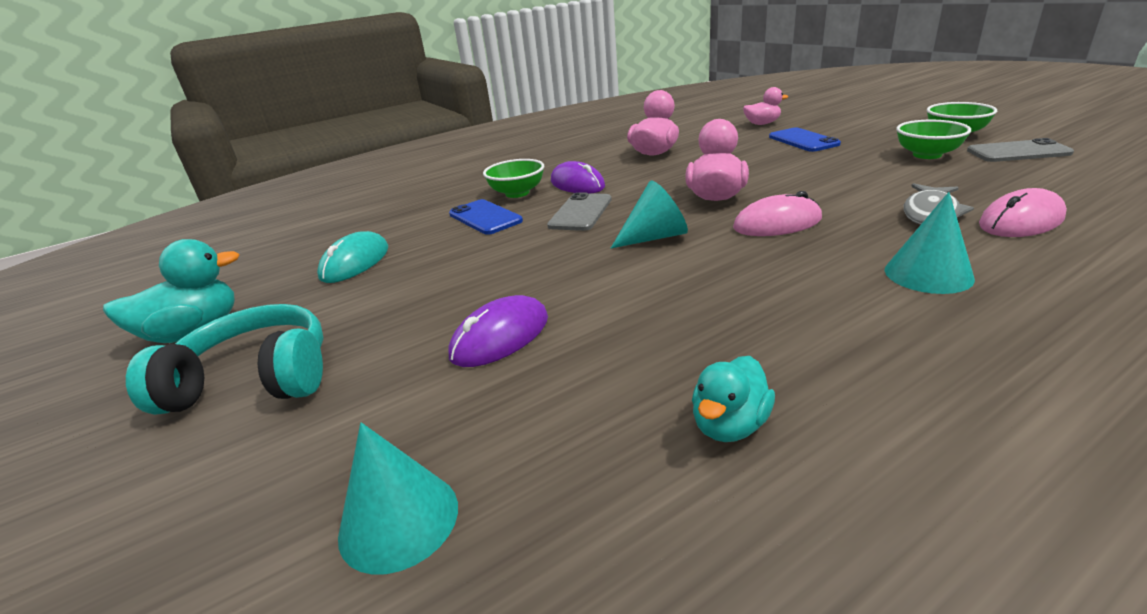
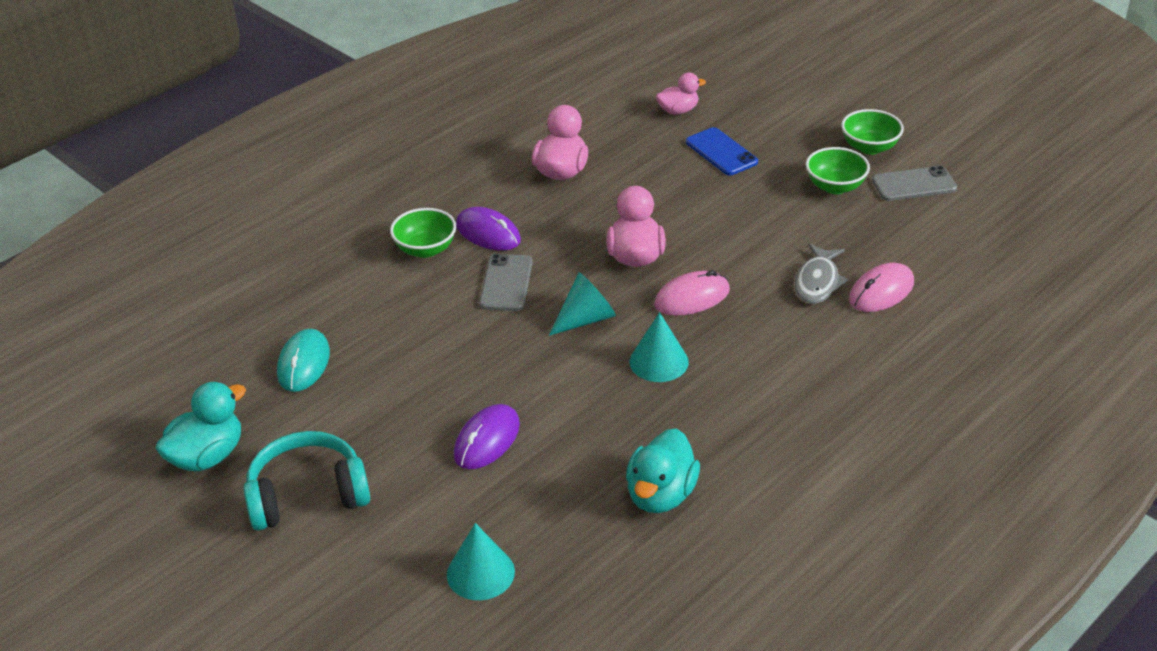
camera: 15 degrees left, 10 degrees up
(485, 217) = (407, 292): blue phone -> none
(729, 425) = (661, 495): turquoise duck -> turquoise duck, size x1.53
(928, 274) = (799, 357): turquoise cone -> turquoise cone (659, 361)

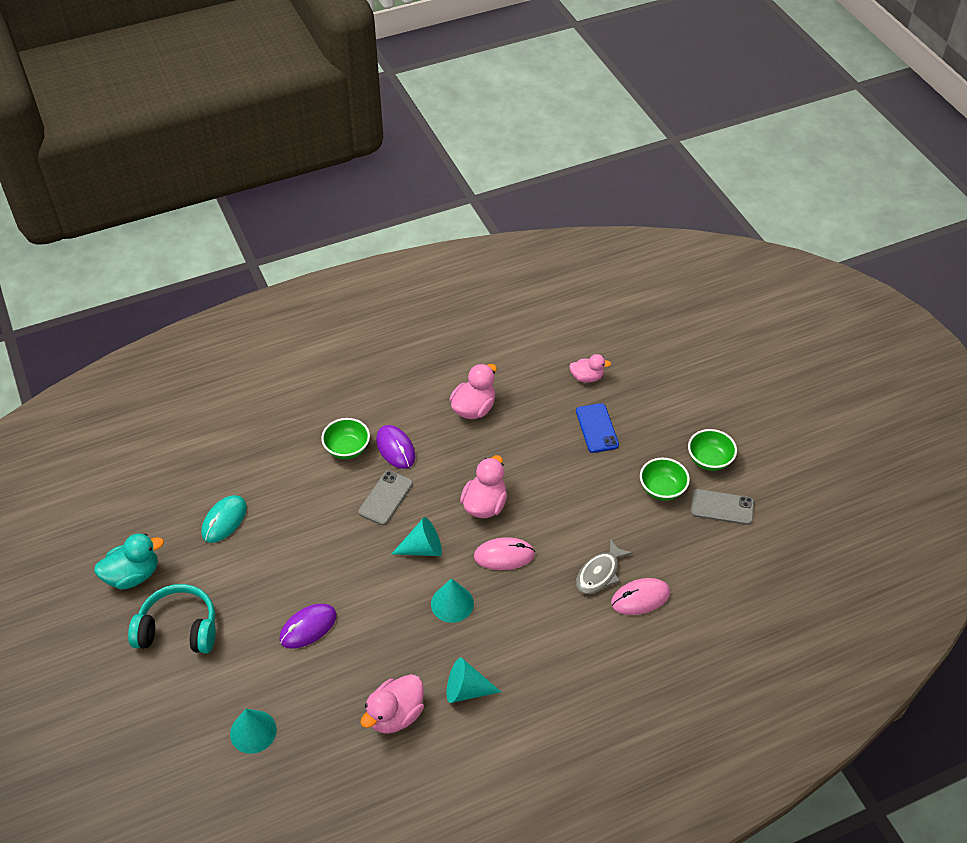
camera: 20 degrees right, 10 degrees up
(661, 495) = (395, 715): turquoise duck -> pink duck
(734, 441) = (466, 690): none -> turquoise cone

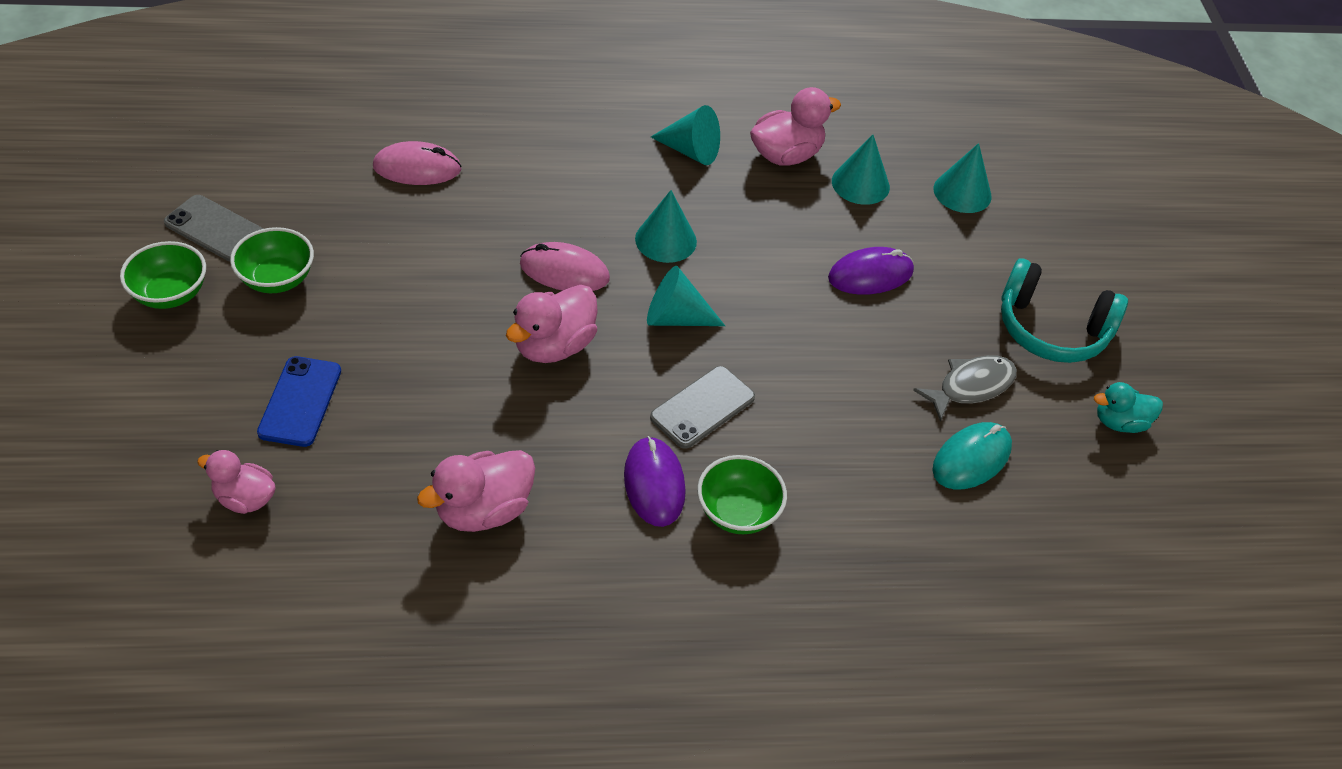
camera: 165 degrees left, 0 degrees up
(133, 575) = (1119, 422): turquoise duck -> turquoise duck, size x0.65
(332, 708) = (860, 184): none -> turquoise cone
(599, 573) = (448, 210): grey fish -> grey fish (971, 386)

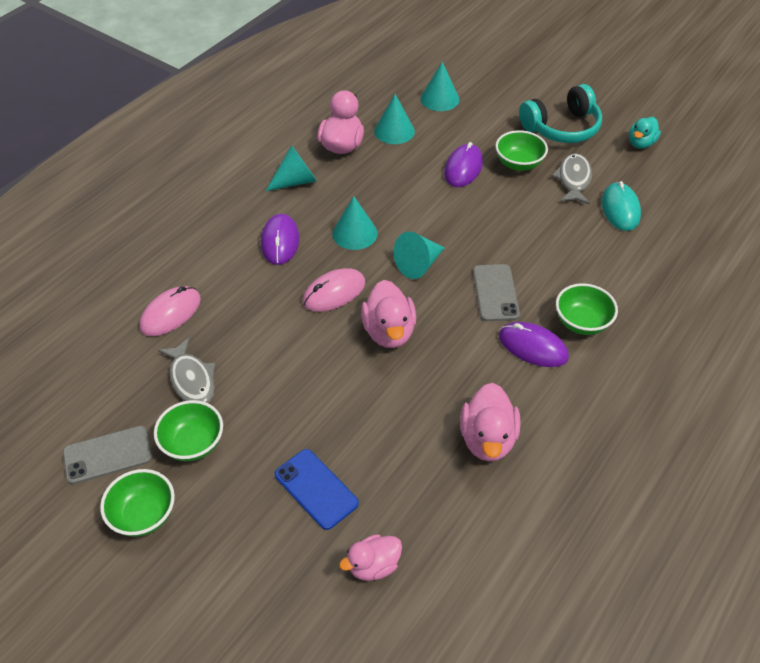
camera: 45 degrees left, 0 degrees up
(351, 232) = (191, 379): none -> grey fish
(591, 189) = (280, 241): none -> purple mouse
(937, 321) = (518, 164): none -> green bowl

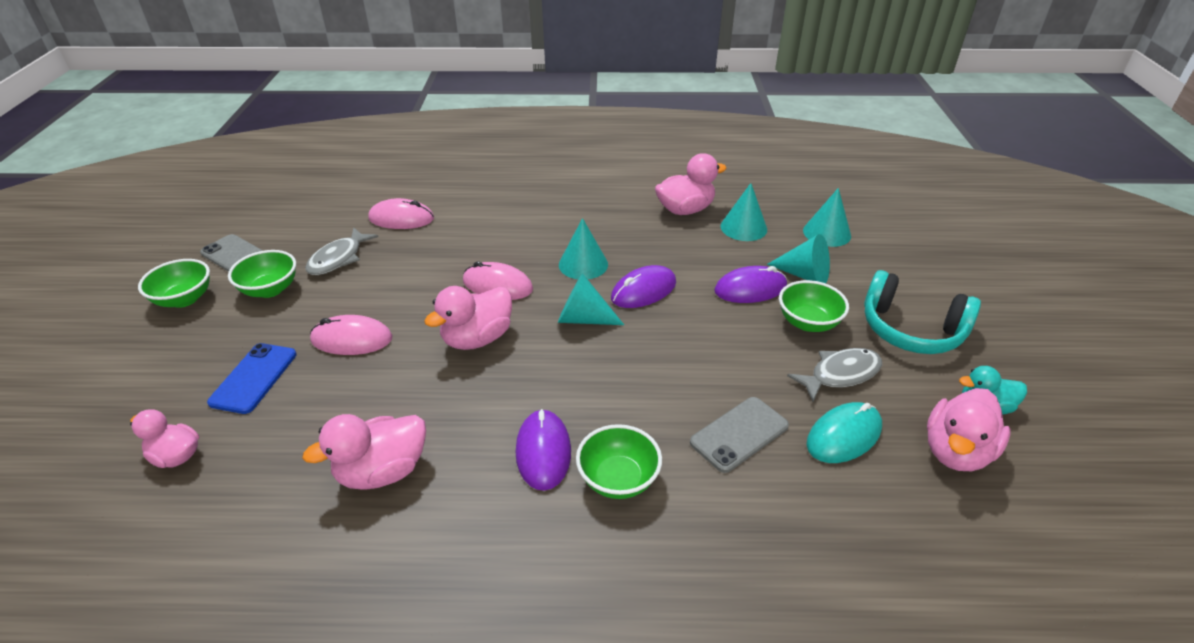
camera: 55 degrees right, 10 degrees down
(280, 241) = (530, 231): purple mouse -> purple mouse (643, 290)
(296, 181) = (611, 207): turquoise cone -> turquoise cone (804, 275)
(321, 408) = (352, 339): none -> pink mouse
(495, 293) = (596, 388): grey phone -> grey phone (739, 434)
(662, 176) = (956, 452): none -> pink duck

